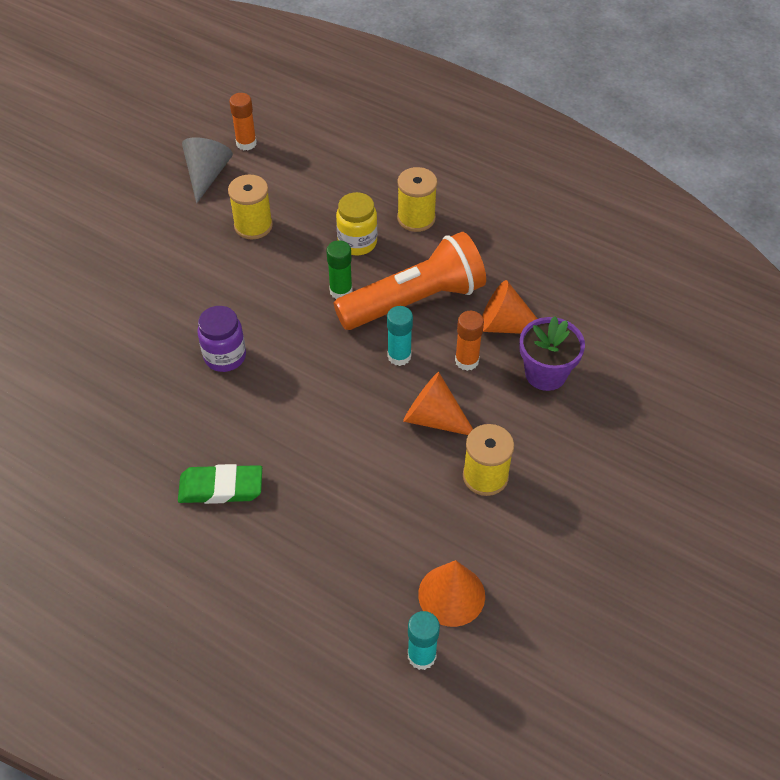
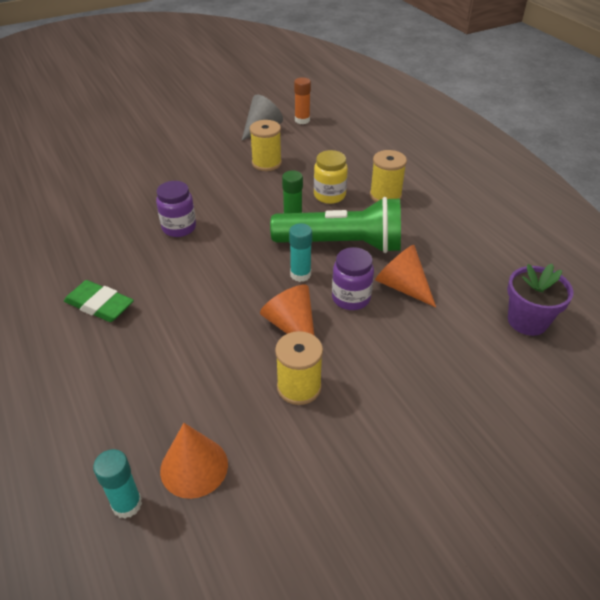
camera: 30 degrees right, 10 degrees down
(414, 300) = (342, 244): orange flashlight -> green flashlight
(467, 361) = (351, 298): orange glue stick -> purple jar
(545, 373) = (411, 333): purple flower pot -> purple flower pot (527, 321)

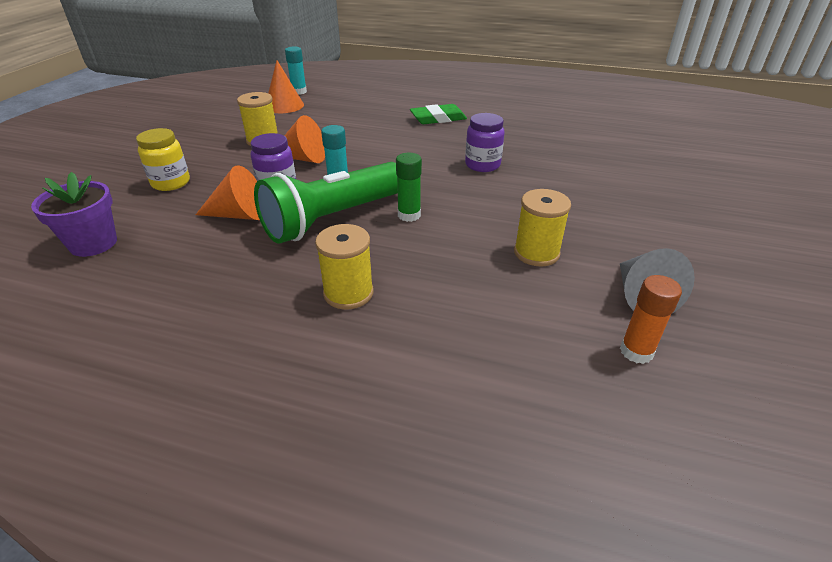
camera: 135 degrees right, 5 degrees down
(329, 195) = (411, 256): yellow jar -> yellow jar (171, 183)

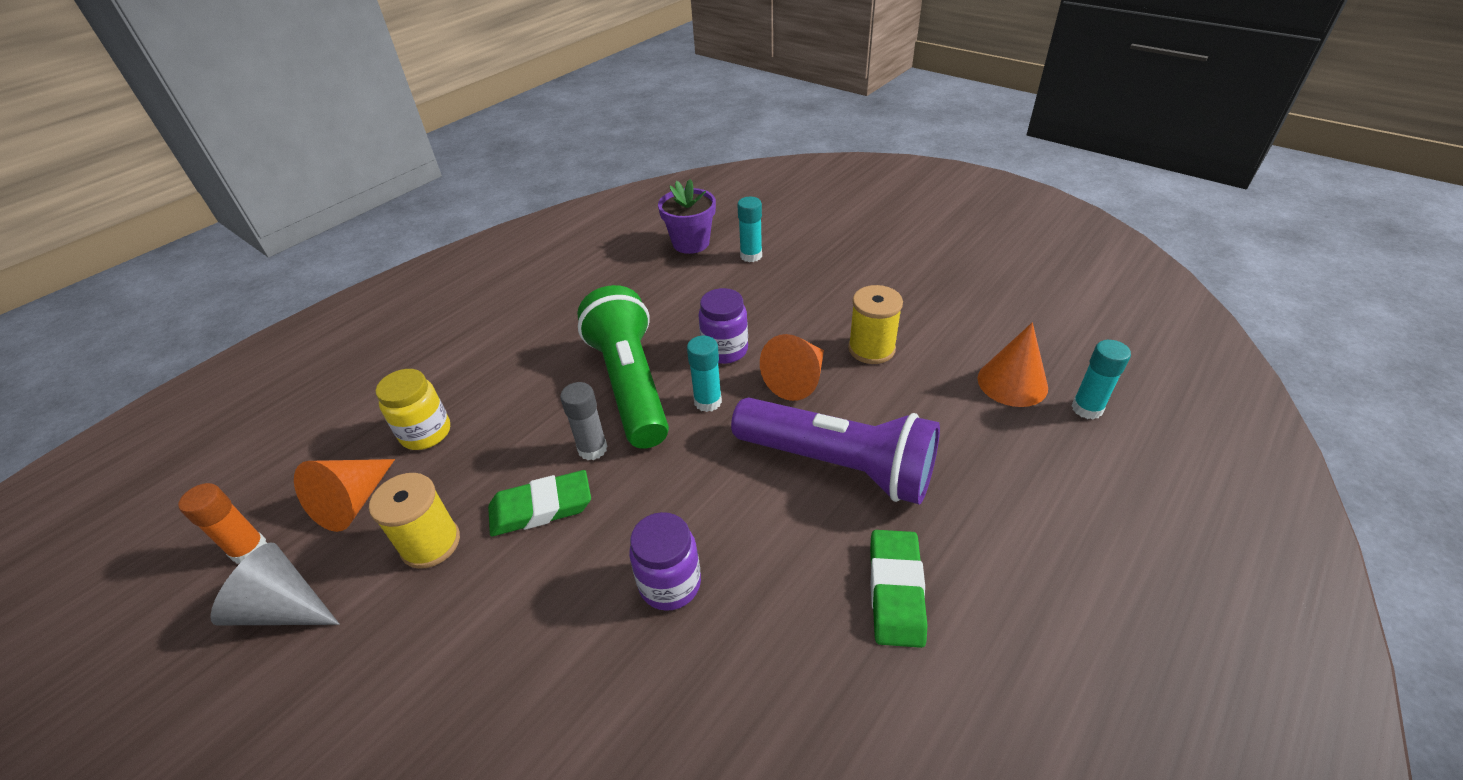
camera: 115 degrees right, 5 degrees up
(129, 204) = (751, 256): none -> turquoise glue stick
(171, 183) = (783, 278): yellow jar -> yellow jar (426, 433)
(239, 215) = (684, 320): orange cone -> orange cone (353, 502)
(348, 293) = (504, 374): yellow spool -> none
(371, 138) = (838, 465): none -> purple flashlight
(409, 215) = (592, 449): green glue stick -> grey glue stick
(472, 219) = (541, 508): none -> green eraser

